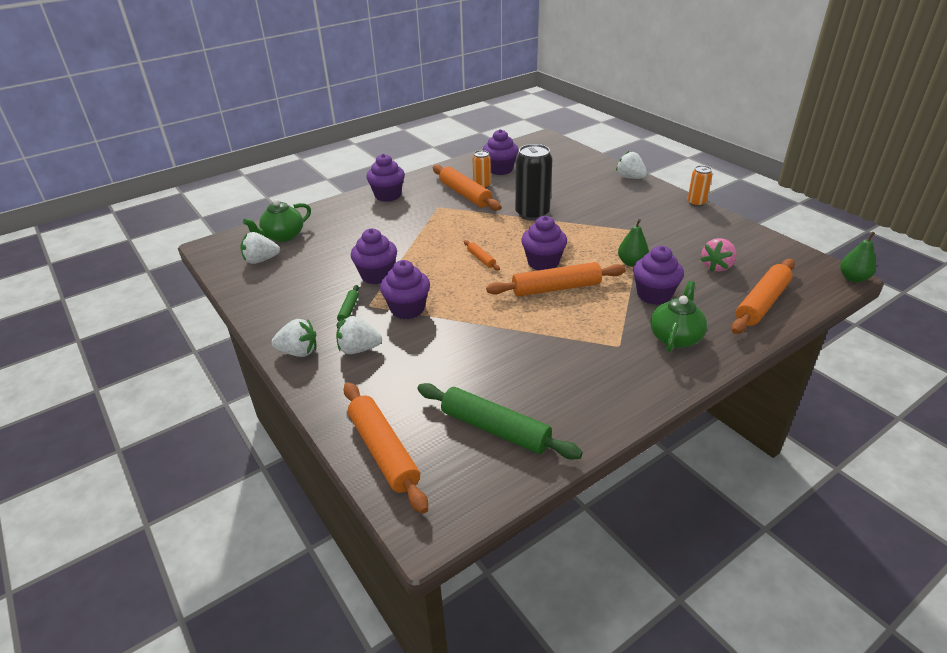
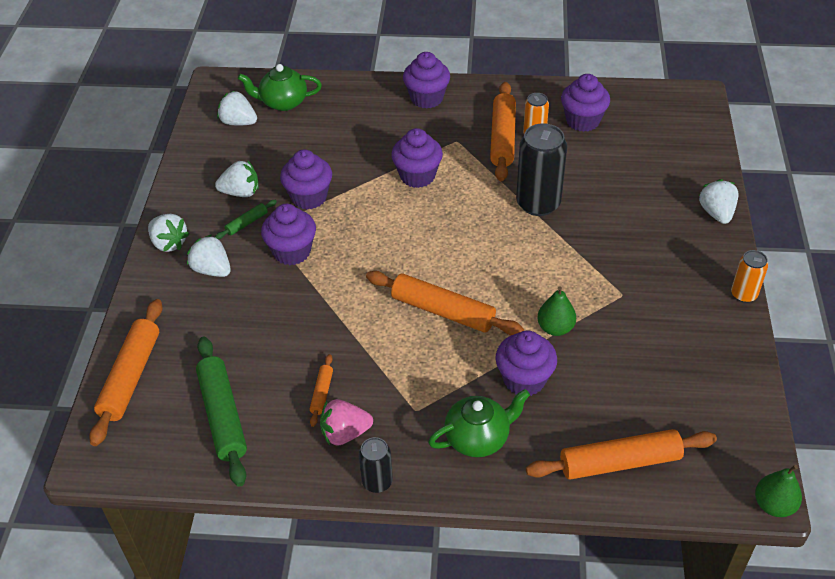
camera: 40 degrees right, 10 degrees up
(319, 296) = (241, 192): none -> white strawberry
(481, 259) = (418, 233): orange rolling pin -> orange rolling pin (322, 393)
(543, 262) = (469, 273): purple cupcake -> purple cupcake (417, 176)
(656, 397) = (377, 481): none -> black can
(717, 266) = (639, 390): pink strawberry -> pink strawberry (345, 433)

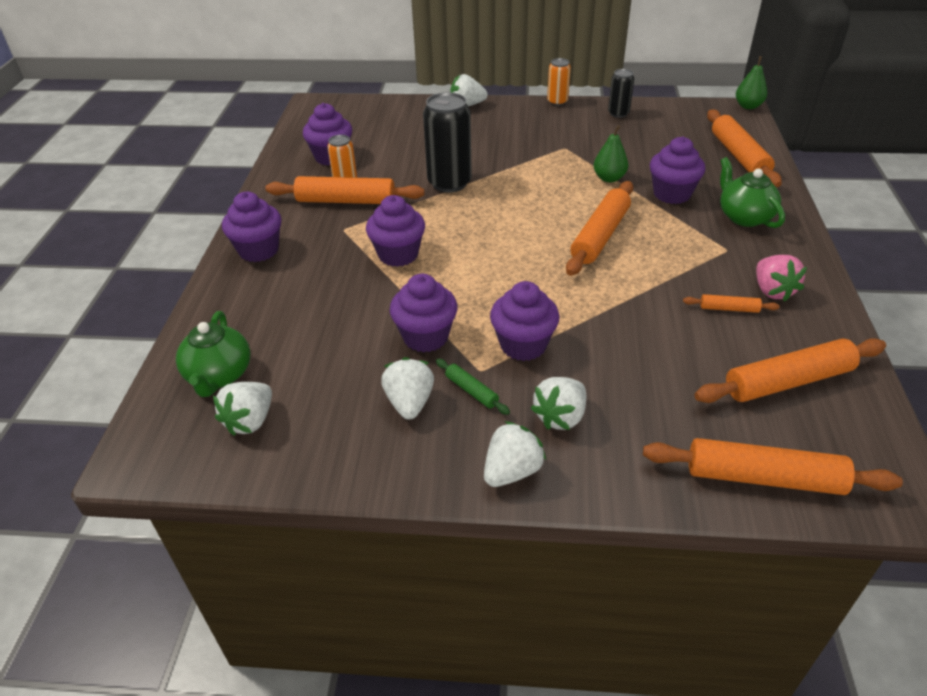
camera: 90 degrees left, 5 degrees down
(223, 415) = (788, 381): green rolling pin -> orange rolling pin
(377, 481) = (817, 269): black can -> black can (618, 113)

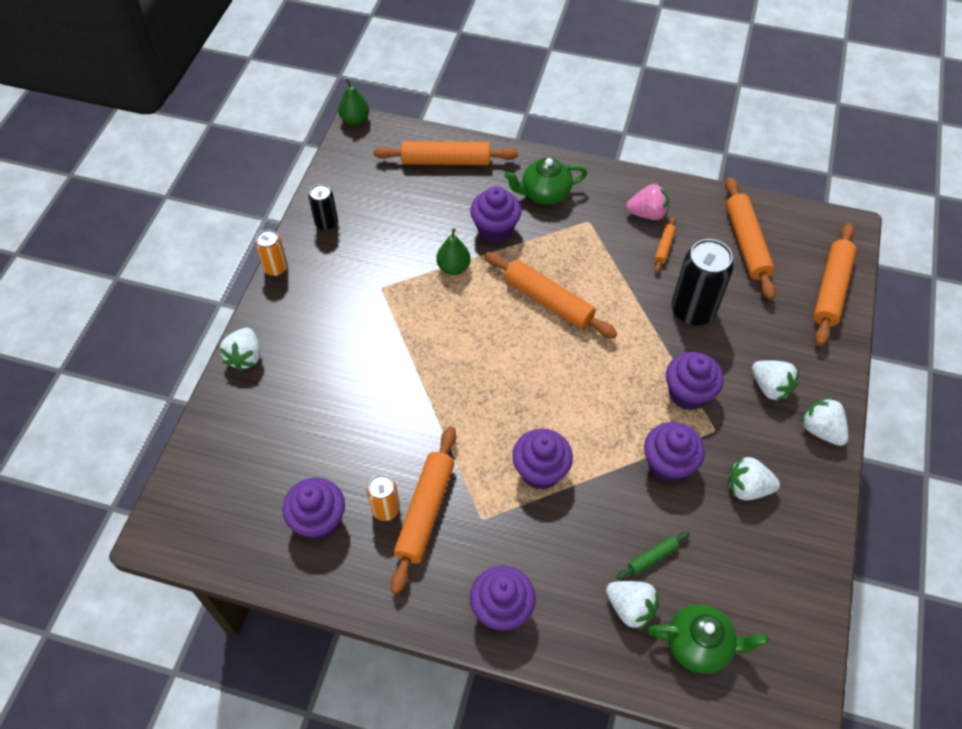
camera: 80 degrees left, 15 degrees up
(250, 421) = (759, 616): white strawberry -> white strawberry (630, 608)
(449, 183) = (419, 405): black can -> black can (693, 310)
(471, 391) = (738, 441): green rolling pin -> green rolling pin (652, 557)

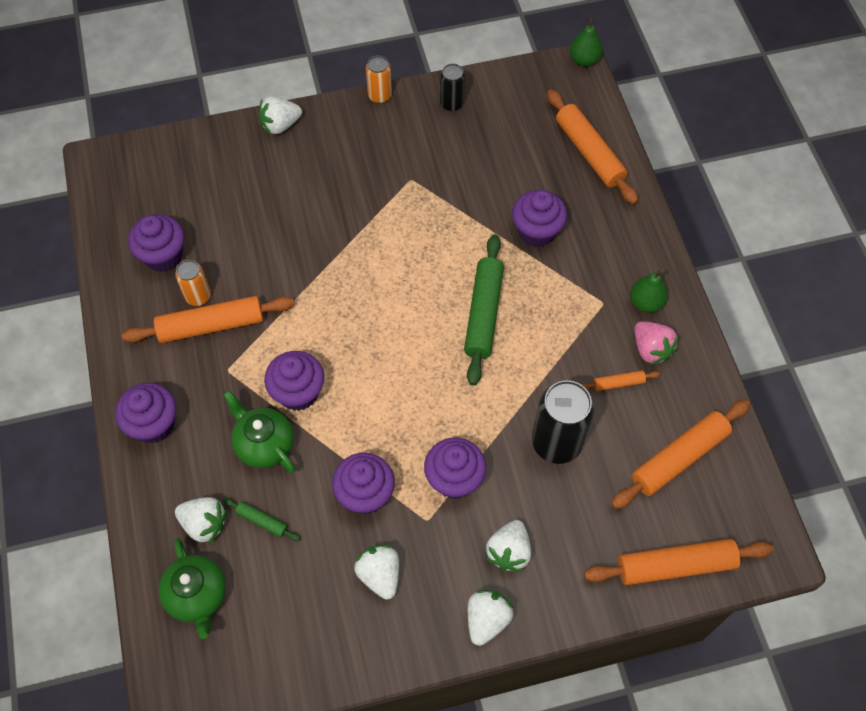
camera: 60 degrees right, 5 degrees up
(453, 267) = (470, 221): green pear -> green pear (646, 302)
(544, 193) = (610, 250): green teapot -> green teapot (264, 444)
(548, 301) = (483, 314): orange rolling pin -> green rolling pin
(630, 608) = (204, 524): white strawberry -> white strawberry turned 75 degrees counterclockwise

